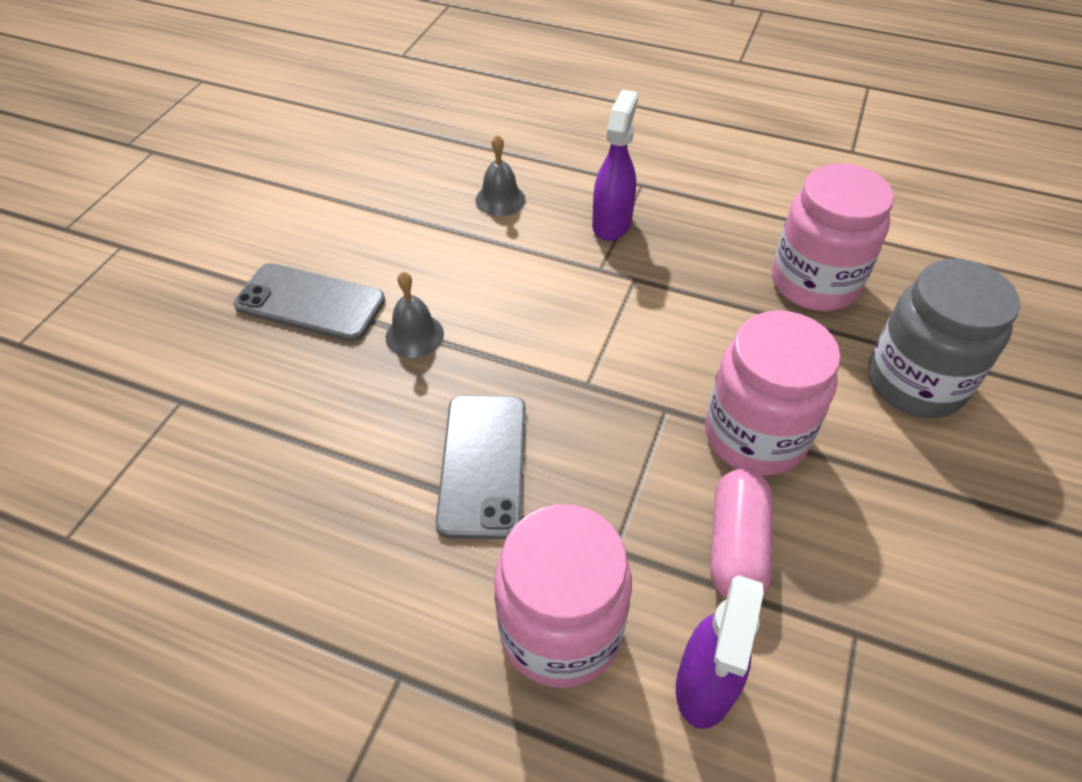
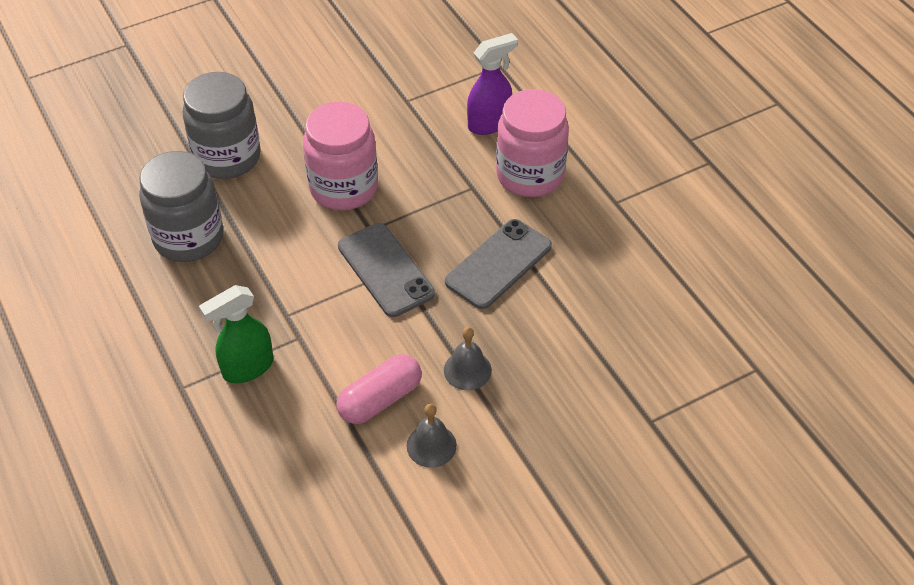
camera: 140 degrees left, 0 degrees up
(310, 302) = (517, 446): grey phone -> grey phone (385, 270)
(500, 199) = (298, 449): grey bell -> grey bell (431, 445)
(612, 223) = (247, 368): purple spray bottle -> green spray bottle
(736, 546) = (416, 154): pink capsule -> pink capsule (380, 399)
(814, 283) = (189, 238): pink jar -> grey jar

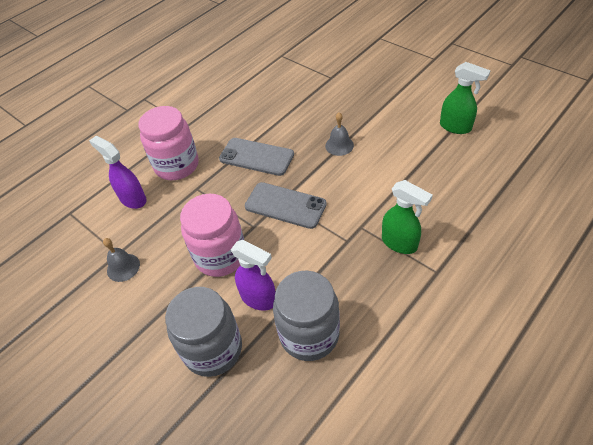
camera: 105 degrees left, 0 degrees up
(262, 208) = (259, 298): none -> purple spray bottle
(380, 399) = (381, 173): pink capsule -> none
(385, 270) = (285, 205): grey phone -> grey phone turned 75 degrees clockwise
(420, 549) = (455, 127): none -> green spray bottle
(431, 445) = (395, 143): grey bell -> grey bell (123, 267)

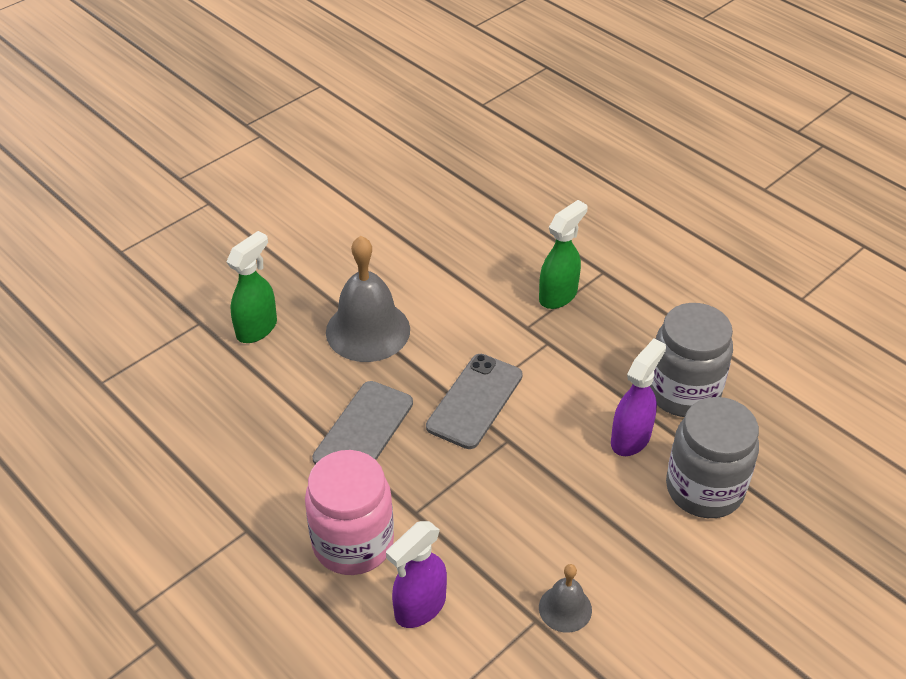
camera: 90 degrees left, 5 degrees down
(220, 256) = (557, 480): pink jar -> none
(339, 145) = (368, 330): grey bell -> grey bell, size x1.94
(455, 127) = (368, 211): green spray bottle -> green spray bottle (257, 328)

